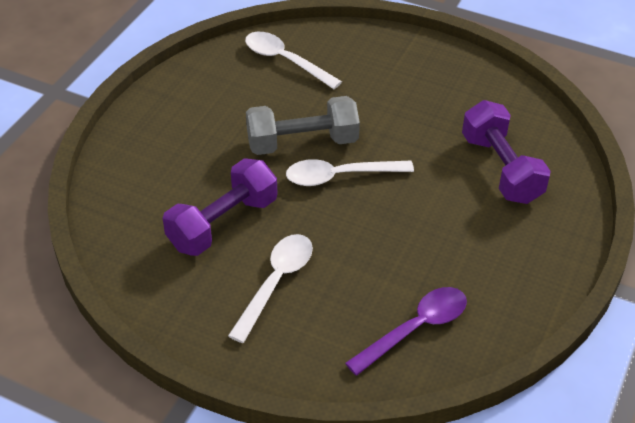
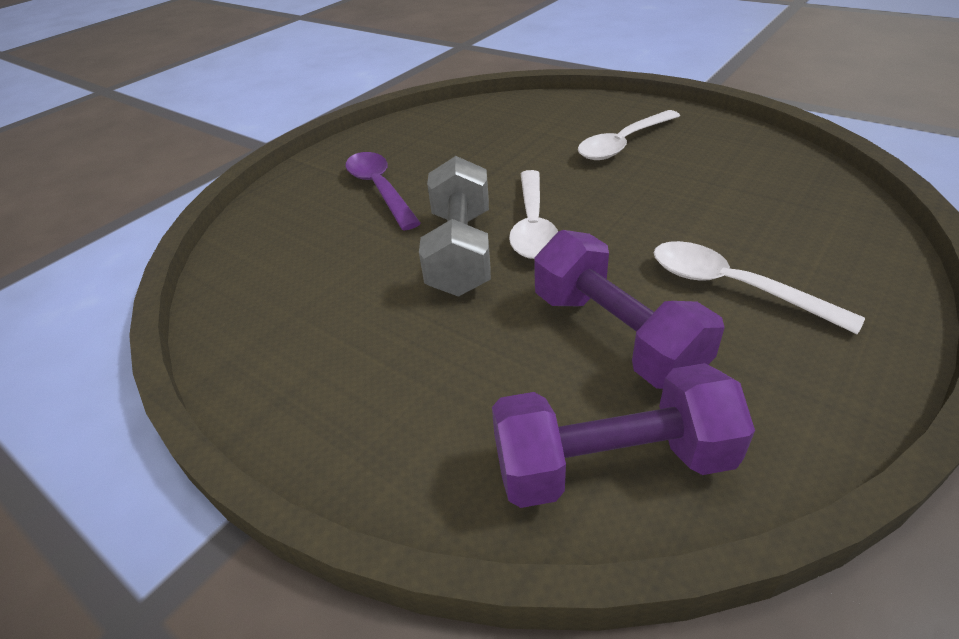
camera: 75 degrees left, 5 degrees down
(285, 61) = (282, 258): white spoon -> white spoon (623, 144)
(415, 329) = (783, 190): purple spoon -> purple spoon (380, 189)
(501, 169) = (541, 130): purple dumbbell -> purple dumbbell (612, 464)

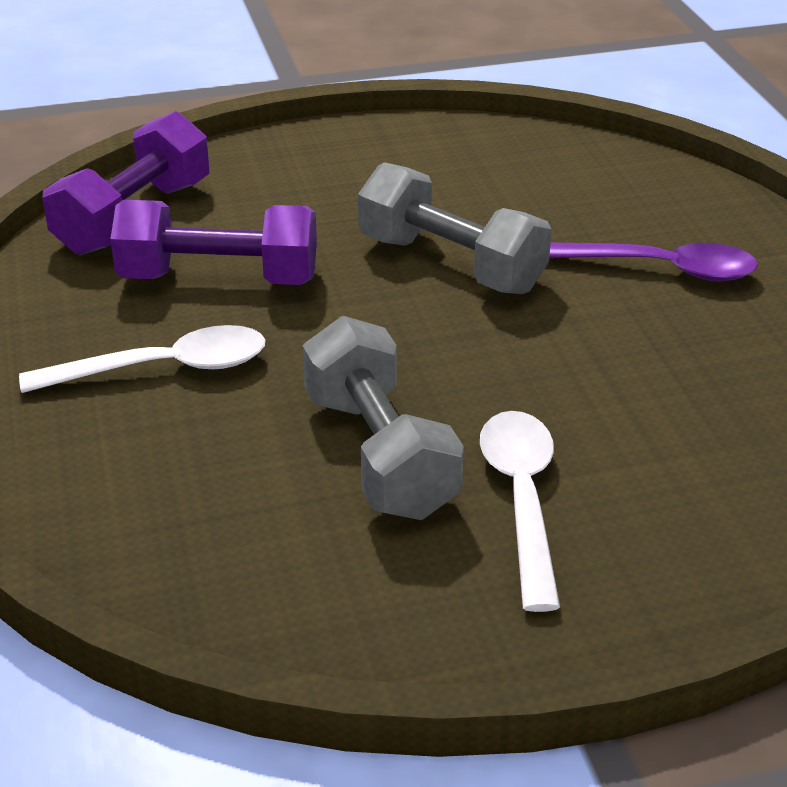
camera: 125 degrees right, 5 degrees down
(533, 225) = (433, 323): white spoon -> none
(660, 184) = (379, 454): none -> grey dumbbell

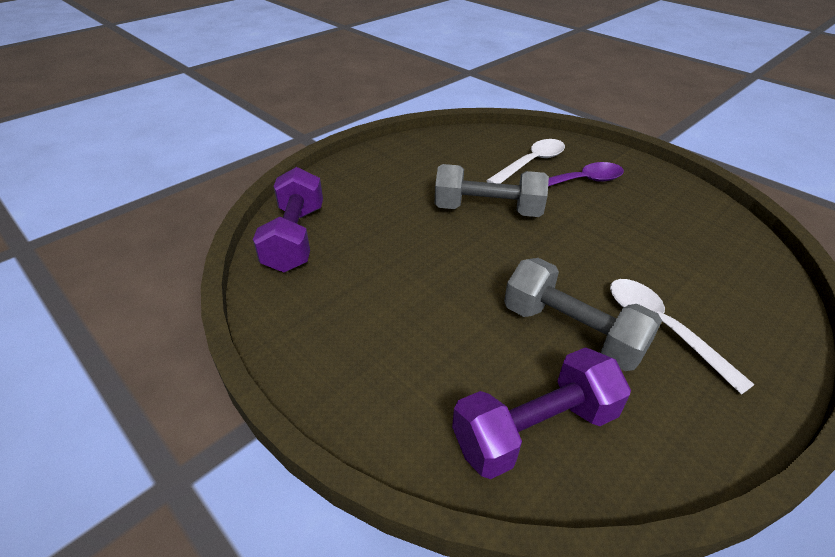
camera: 30 degrees left, 5 degrees up
(163, 369) = (405, 327): white spoon -> white spoon (531, 163)
(219, 279) = (380, 259): purple dumbbell -> purple dumbbell (535, 430)

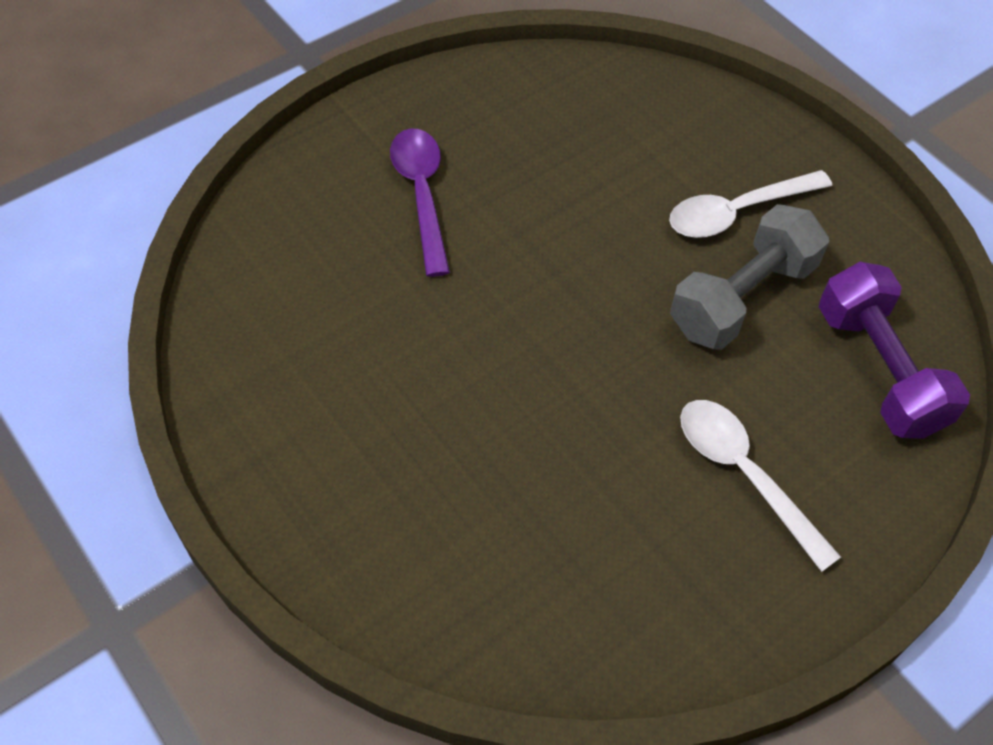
camera: 85 degrees left, 15 degrees up
(295, 238) = (518, 622): purple dumbbell -> none
(488, 210) = (479, 328): grey dumbbell -> none
(531, 163) = (350, 238): white spoon -> white spoon (744, 475)

